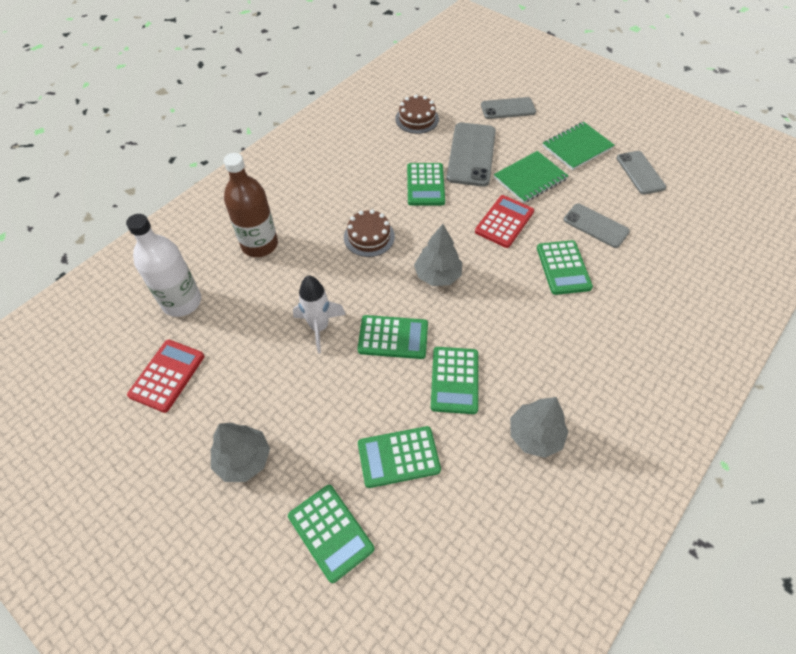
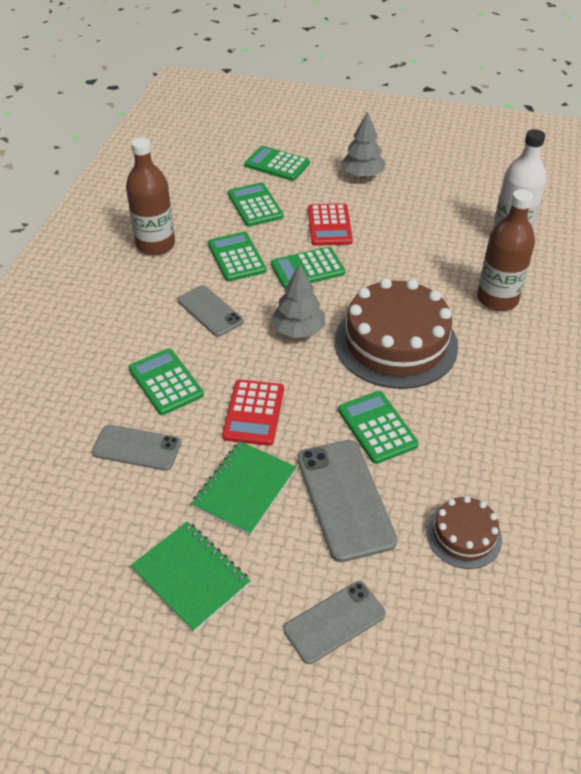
camera: 155 degrees right, 10 degrees down
(167, 375) = (463, 194): red calculator -> red calculator (329, 225)
(319, 327) = (377, 256): white rocket -> none
(369, 237) = (396, 343): brown cake -> brown cake, size x2.01
(398, 457) = (255, 205): green calculator -> green calculator turned 75 degrees counterclockwise
(535, 435) = (155, 245): grey tree -> brown bottle
(577, 147) = (191, 576): green notebook -> green notebook turned 75 degrees counterclockwise
(640, 173) = (82, 562): grey phone -> grey phone (210, 311)

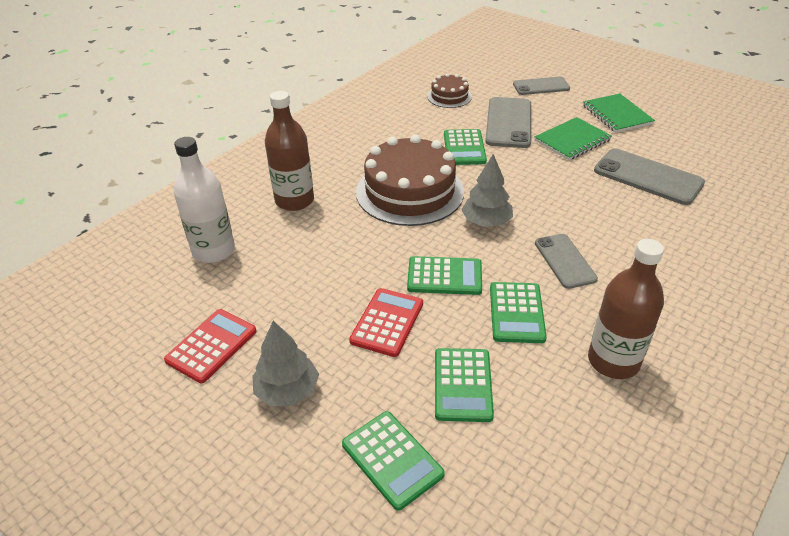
camera: 155 degrees left, 5 degrees down
(137, 448) = (647, 177): grey phone -> grey phone, size x1.55
(166, 382) = (619, 212): green calculator -> none
(253, 413) = (551, 176): red calculator -> red calculator (211, 346)

